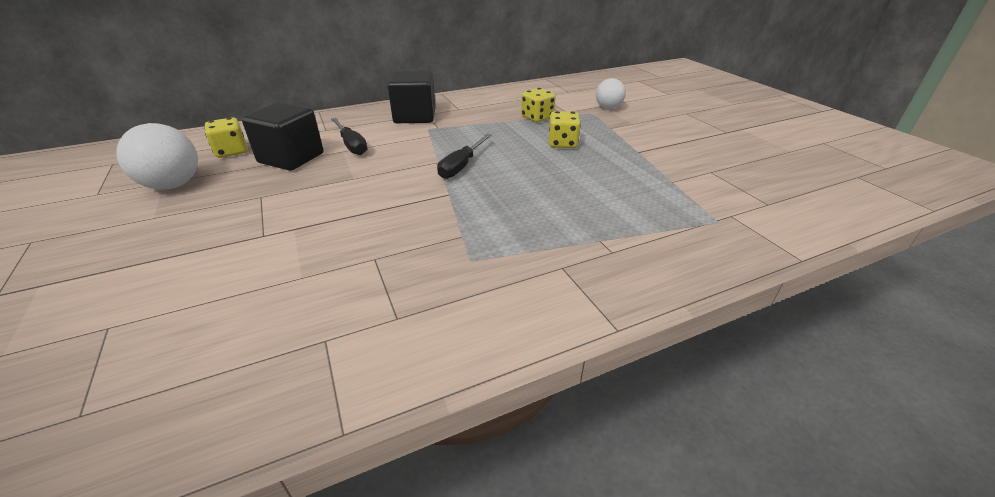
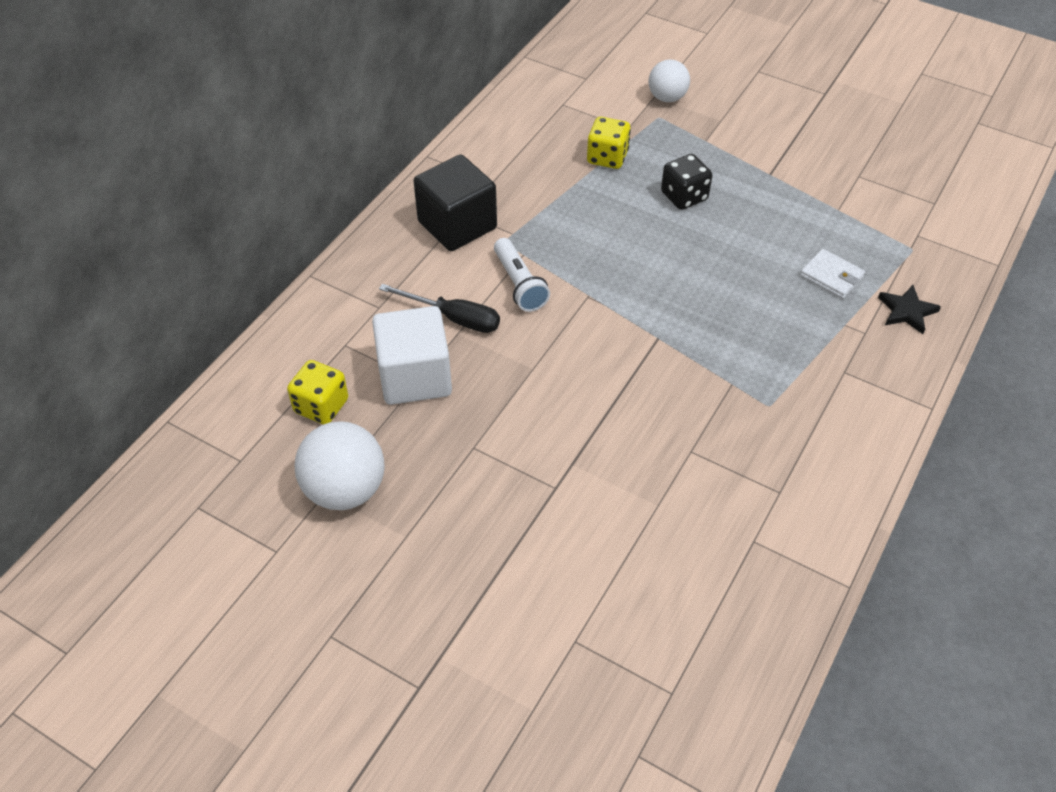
camera: 35 degrees left, 15 degrees up
(291, 158) = (415, 376): black cube -> white cube
(407, 145) = (519, 284): none -> white flashlight
(461, 166) = (622, 289): black screwdriver -> none
(562, 143) = (684, 196): yellow dice -> black dice
(622, 211) = (831, 276): none -> white wallet
(668, 254) = (907, 311): none -> black star

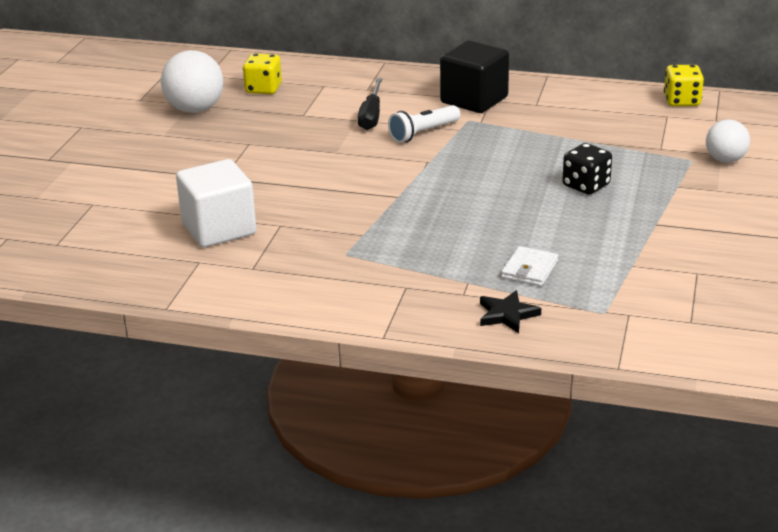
camera: 75 degrees right, 20 degrees down
(415, 376) = (305, 113): white cube -> white cube (219, 229)
(607, 157) = (610, 145): yellow dice -> yellow dice (681, 101)

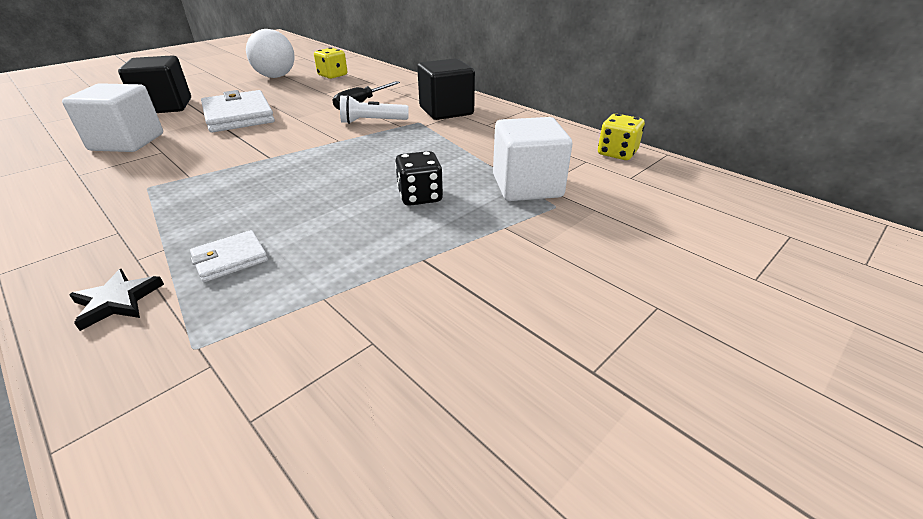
camera: 30 degrees right, 5 degrees up
(155, 184) = (165, 106): none -> black cube
(269, 168) = (239, 116): none -> white wallet
(651, 151) = (527, 186): none -> white cube
(725, 160) = (592, 217): white ball -> none

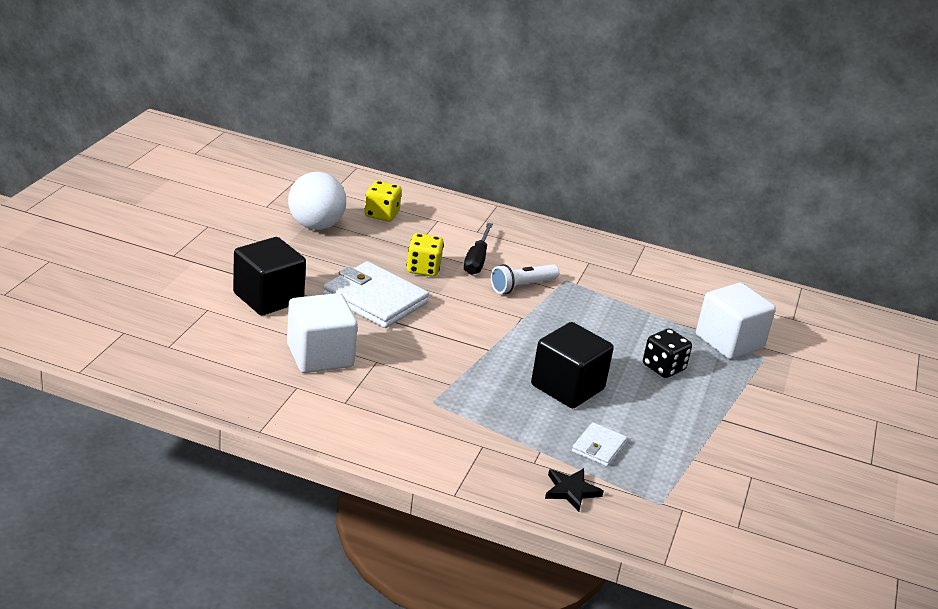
camera: 30 degrees left, 5 degrees down
(446, 111) = (574, 259): black cube -> black cube (567, 387)
(617, 153) = (765, 293): yellow dice -> yellow dice (423, 269)

